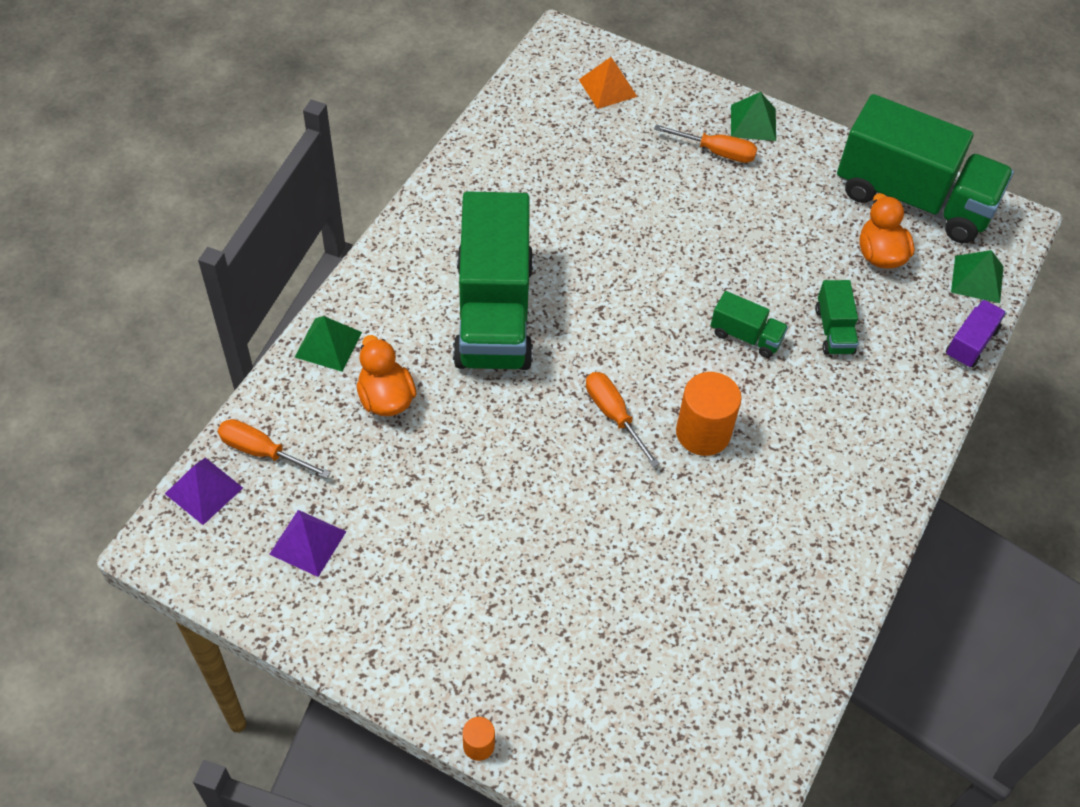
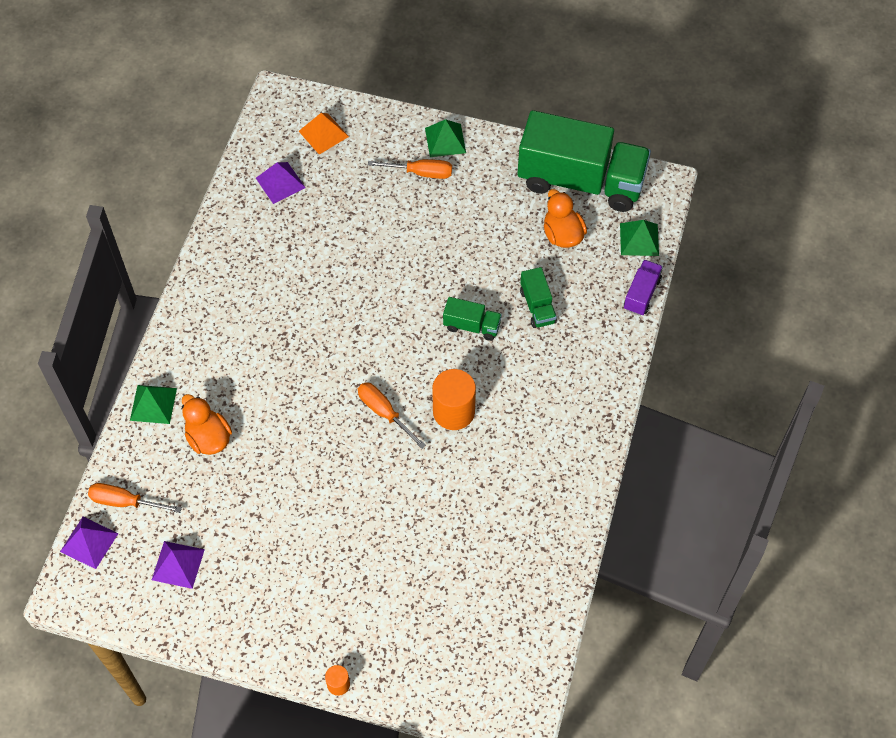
camera: 10 degrees left, 5 degrees up
(494, 313) = (275, 349): green truck -> none
(544, 130) = (280, 183): none -> purple pyramid

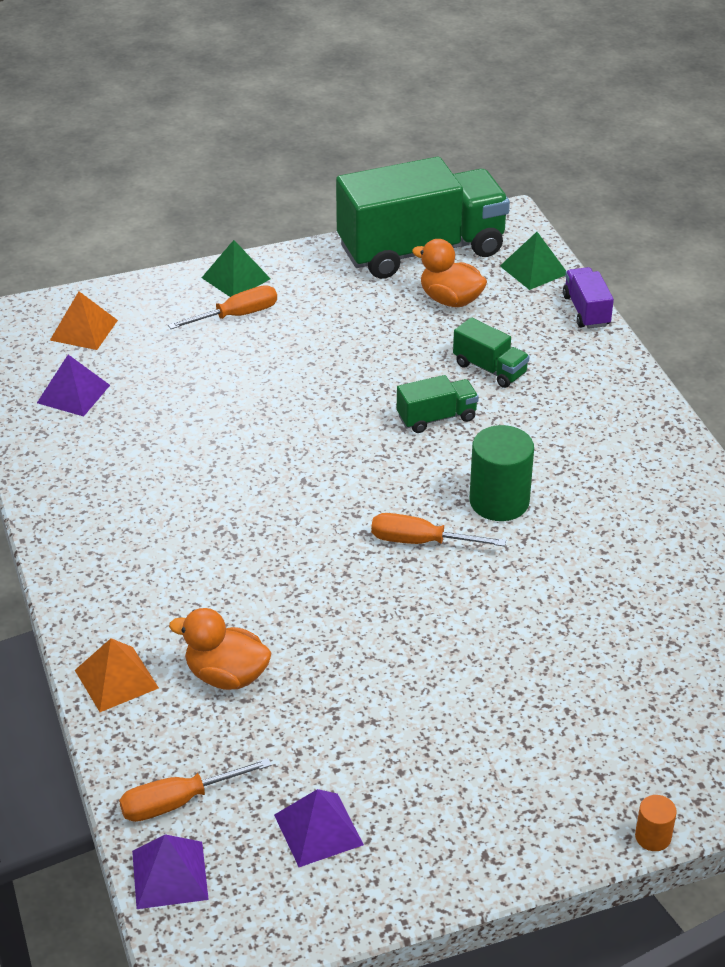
camera: 35 degrees left, 20 degrees down
(153, 404) = (116, 679): green pyramid -> orange pyramid
(453, 411) = (499, 501): orange cylinder -> green cylinder

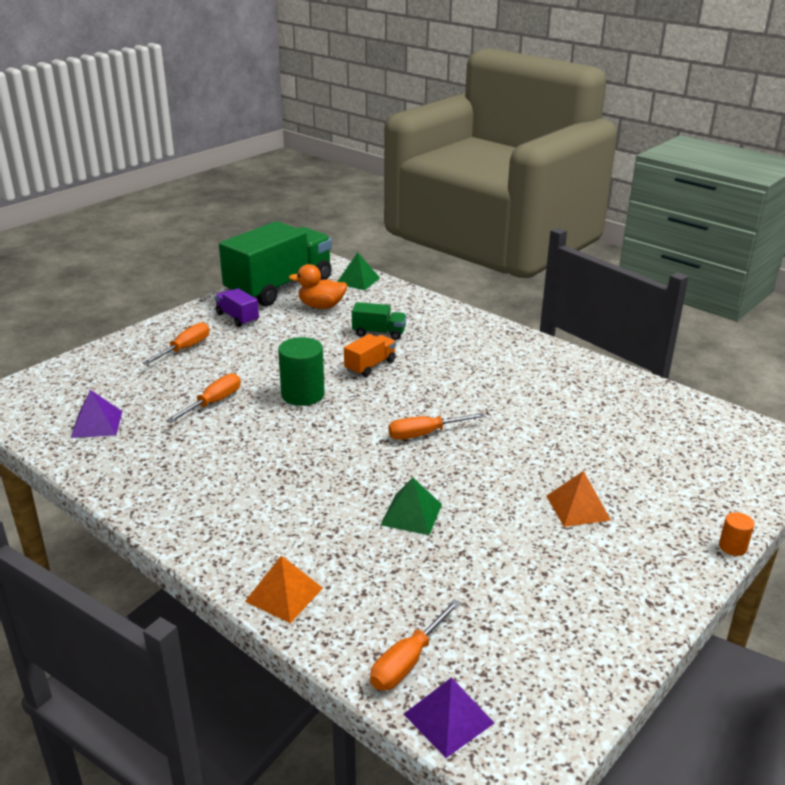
camera: 30 degrees left, 10 degrees down
(84, 330) = (75, 385): orange pyramid -> orange pyramid (578, 507)
(214, 408) = (213, 402): none -> orange screwdriver
(226, 676) = (367, 560): orange duck -> none
(236, 278) = (167, 329): green pyramid -> green pyramid (411, 514)
(318, 829) = (526, 635): purple pyramid -> none
(436, 418) = (370, 366): green truck -> orange truck
(499, 501) = (452, 397): green cylinder -> green cylinder (303, 394)
(586, 311) = (408, 292): purple truck -> purple truck (237, 318)

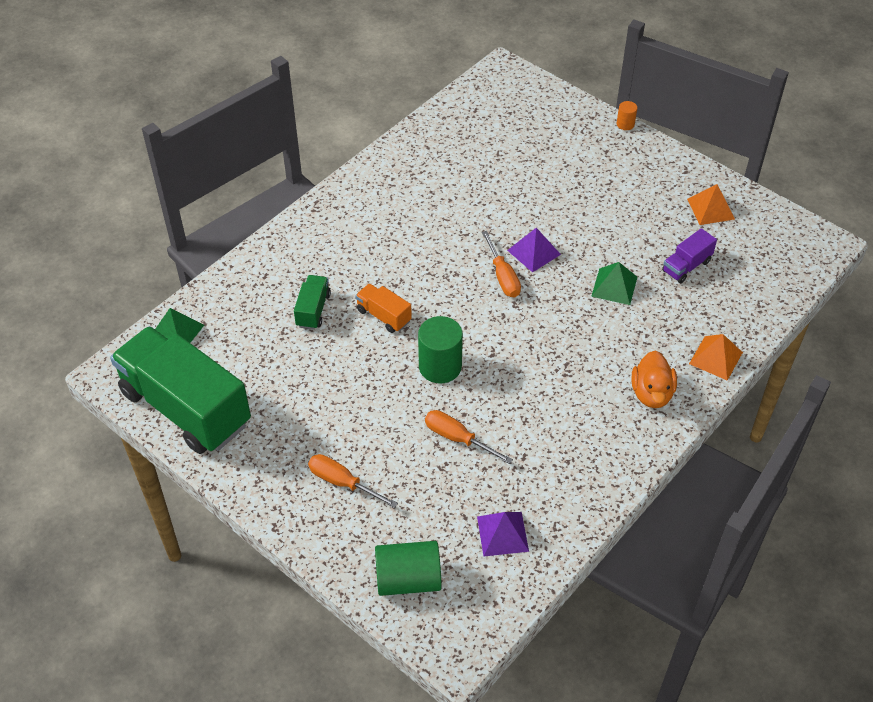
camera: 90 degrees left, 20 degrees up
(75, 377) = (408, 579): none -> green cylinder
(237, 318) = (267, 442): purple truck -> purple truck (686, 266)
(321, 306) = (244, 363): orange duck -> orange duck (651, 393)
(407, 661) = (762, 289): orange screwdriver -> none
(448, 718) = (802, 271): purple pyramid -> purple pyramid (534, 252)
(578, 507) = (593, 193): orange pyramid -> orange pyramid (710, 209)

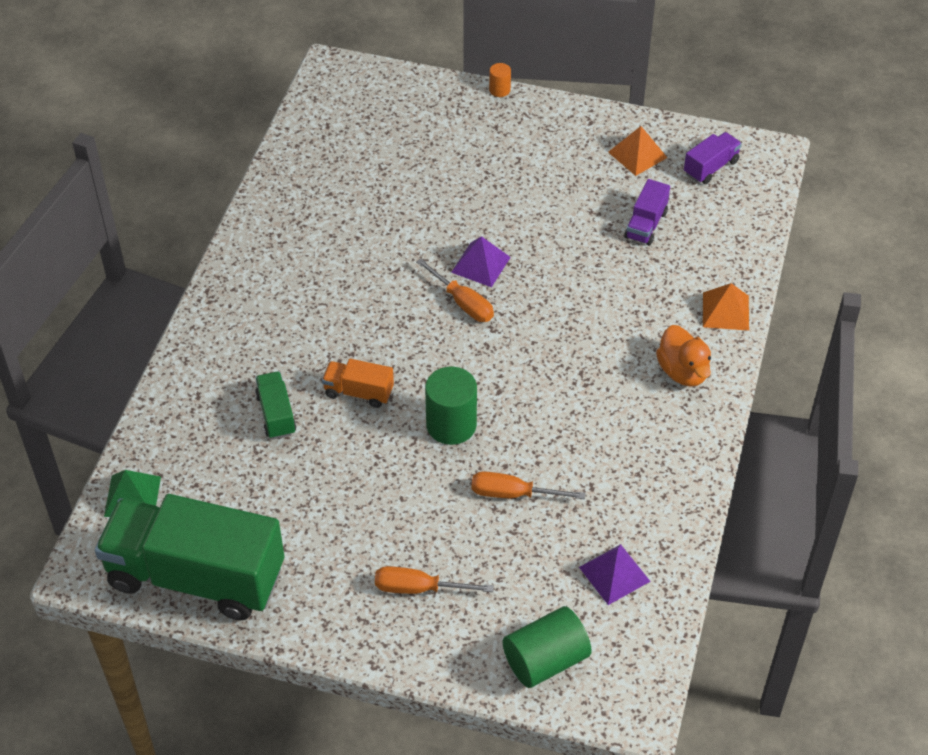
camera: 25 degrees left, 0 degrees up
(614, 286) = (584, 272): green pyramid -> none
(768, 239) = (710, 167): none -> purple truck

